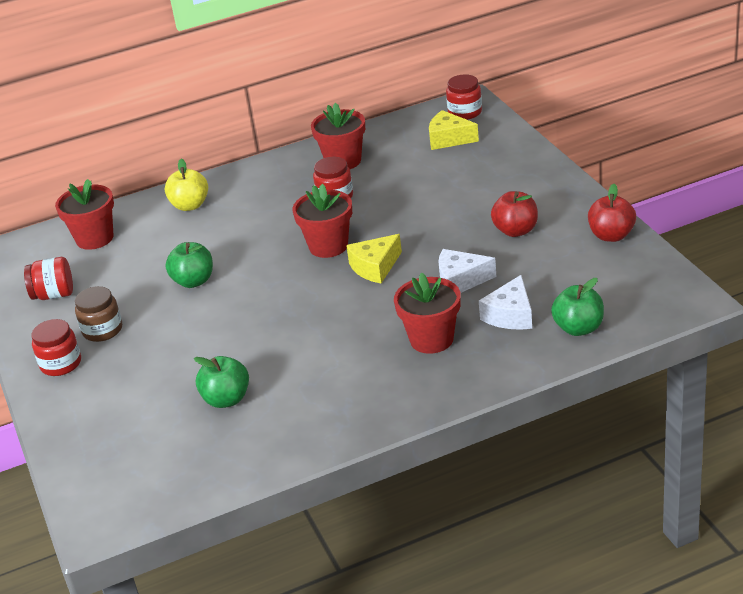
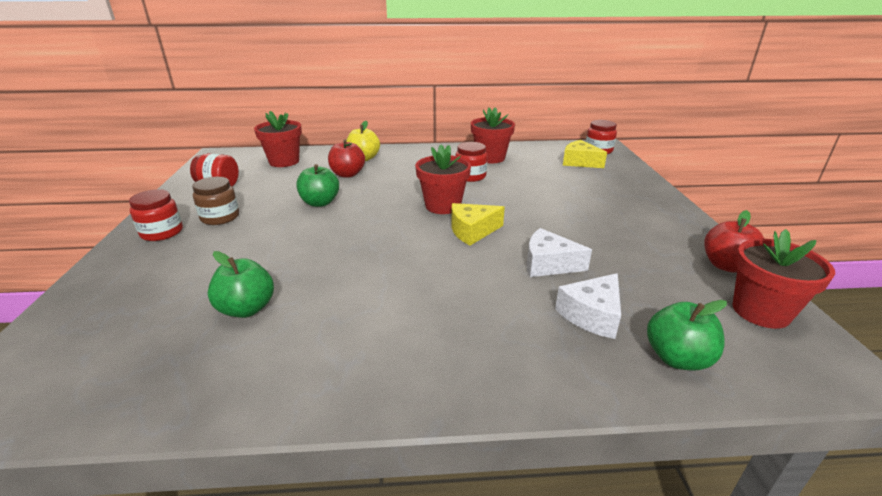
camera: 15 degrees right, 5 degrees down
(431, 339) = (491, 314): red flower pot -> red flower pot (760, 311)
(516, 231) = (620, 236): red apple -> red apple (347, 174)

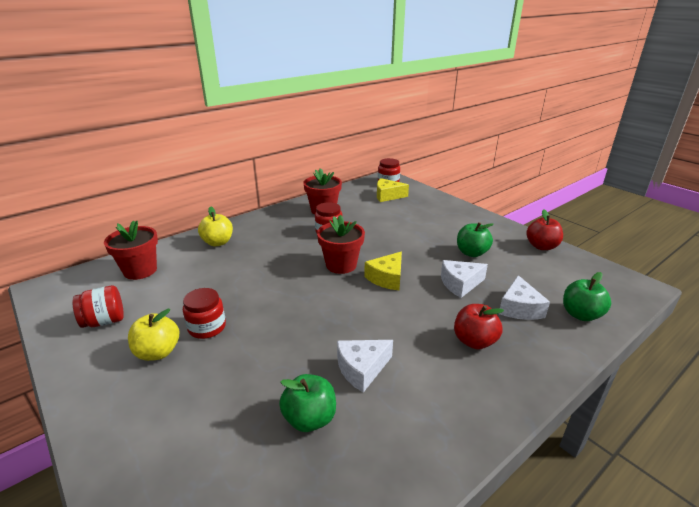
camera: 35 degrees left, 0 degrees up
(162, 232) = (115, 394): red jar -> red jar (207, 327)
(220, 217) = (158, 352): brown jar -> yellow apple
(320, 203) = (237, 299): green apple -> green apple (471, 253)
(340, 293) = (362, 369): none -> white cheese
(347, 174) = (224, 263): red apple -> red apple (474, 341)
(760, 311) = (582, 269): red flower pot -> none

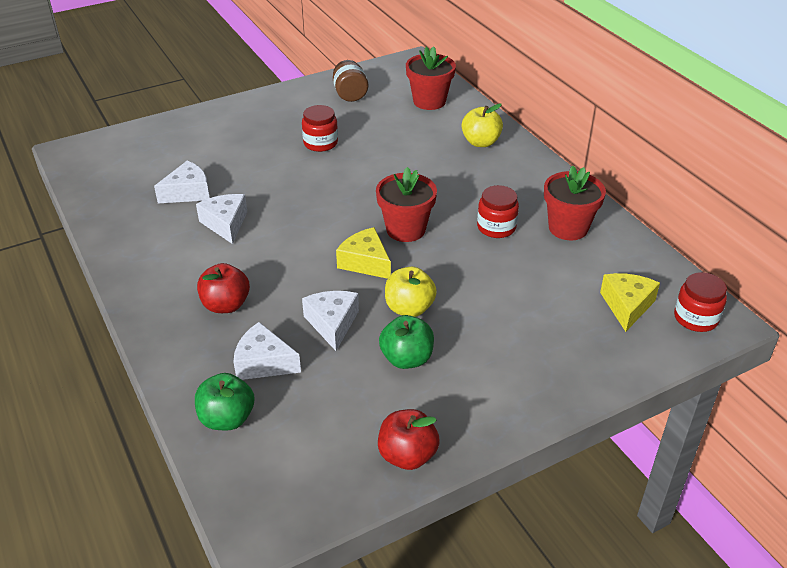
camera: 100 degrees right, 10 degrees up
(104, 321) = (350, 94): red jar -> brown jar
(158, 352) = (297, 123): yellow apple -> yellow apple (409, 308)
(309, 418) = (188, 192): green apple -> white cheese

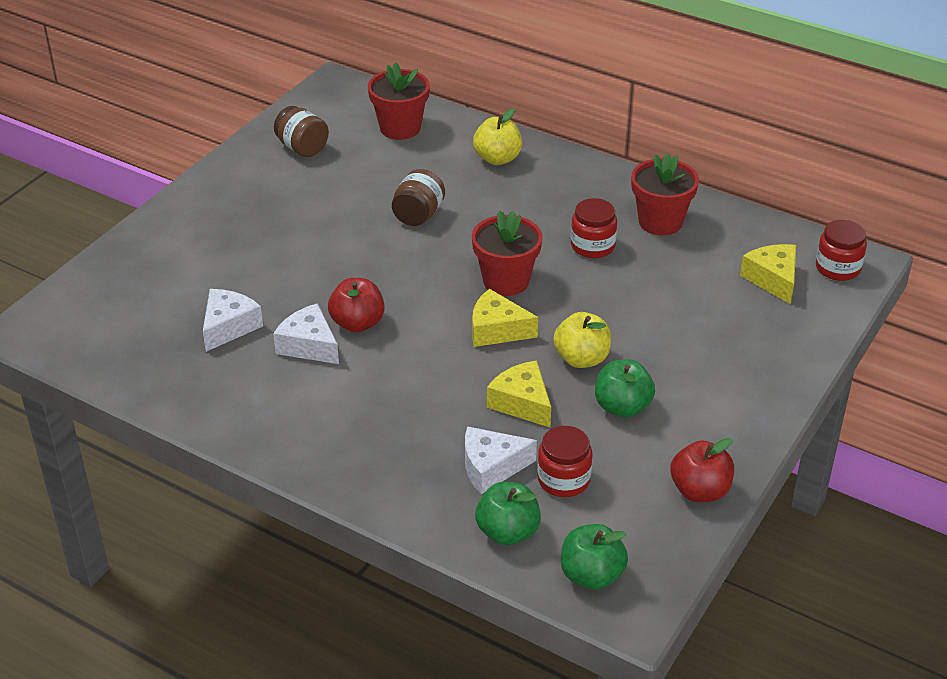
camera: 30 degrees left, 0 degrees up
(226, 305) = (396, 428): red apple -> red apple (357, 323)
(255, 485) = (591, 575): none -> green apple
(320, 143) = (324, 217): red jar -> red jar (563, 479)
(332, 324) = (522, 403): white cheese -> yellow cheese
(386, 162) = (418, 215): none -> brown jar

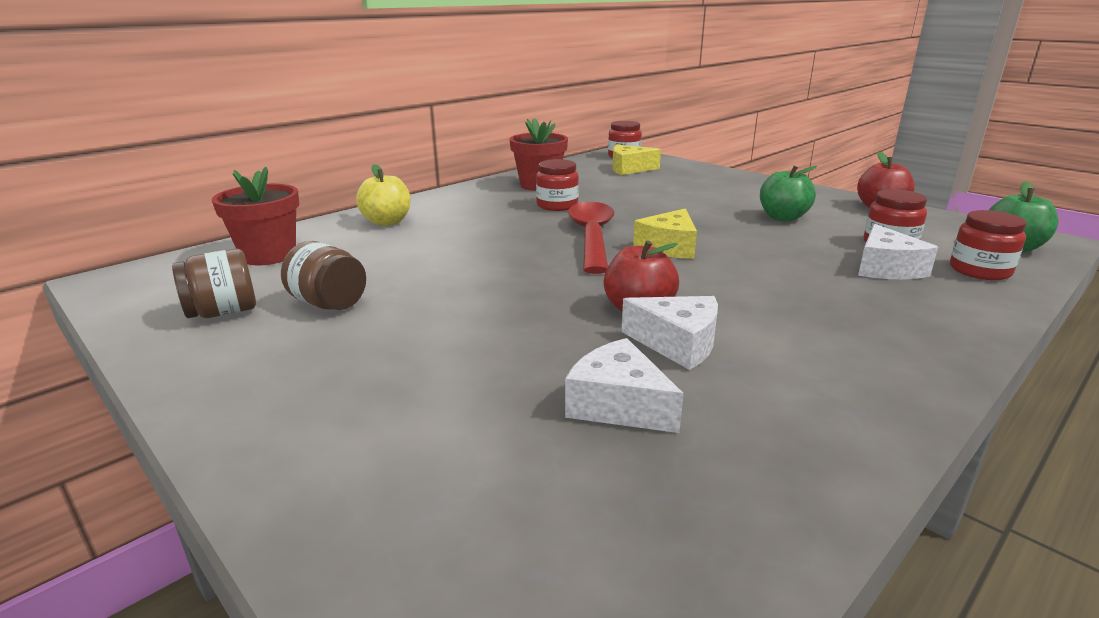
camera: 75 degrees left, 15 degrees down
(309, 345) = (677, 343): white cheese -> white cheese turned 120 degrees counterclockwise
(418, 215) = (449, 261): brown jar -> brown jar (329, 304)
(506, 281) = (591, 237): red flower pot -> red spoon
(507, 532) = (979, 271): green apple -> red jar
(522, 403) = (783, 248): yellow cheese -> none
(581, 359) = (717, 223): yellow apple -> none

